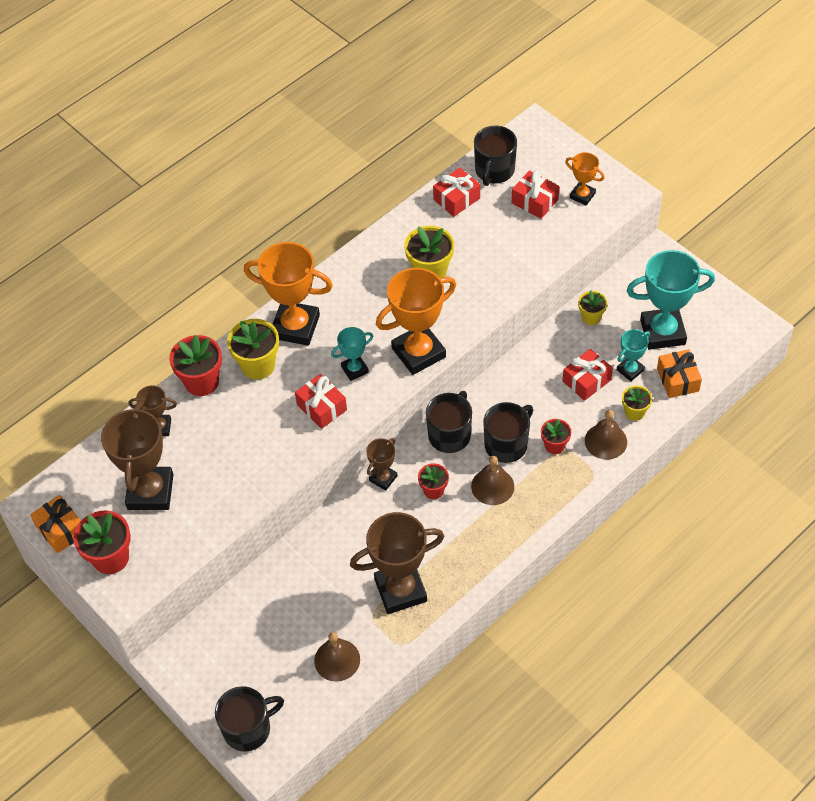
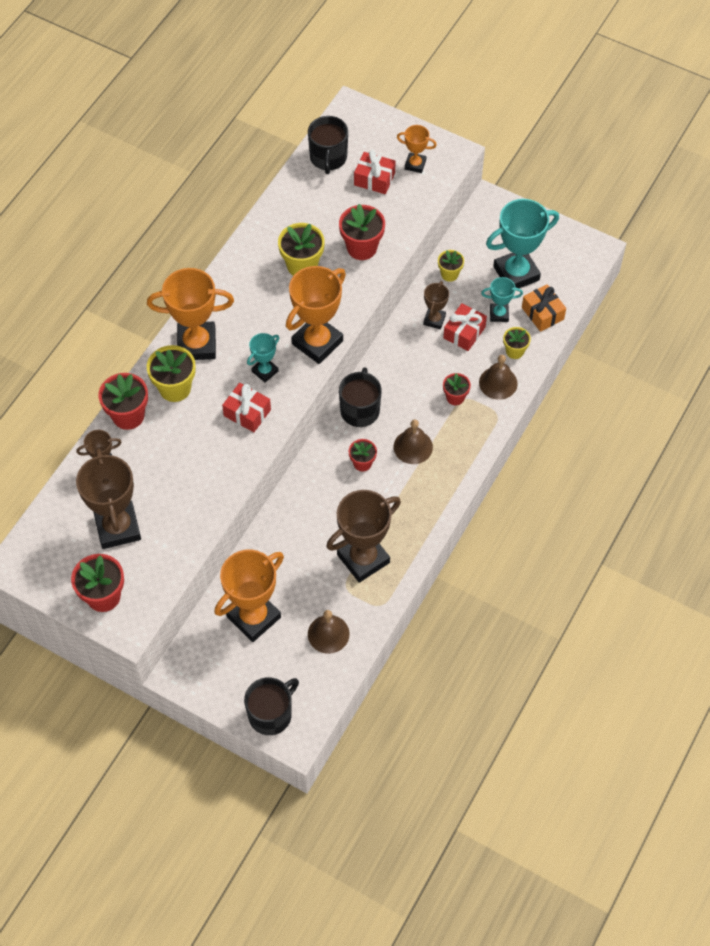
camera: 20 degrees left, 5 degrees up
(61, 530) = (47, 583): orange gift -> none
(266, 621) = (253, 617): none -> orange trophy
(383, 478) = (314, 463): brown trophy -> brown trophy (434, 320)
(456, 199) = (303, 192): red gift -> none
(498, 267) = (361, 247): none -> red flower pot
(507, 444) = (413, 406): black mug -> none
(630, 370) = (499, 314): turquoise trophy -> turquoise trophy turned 60 degrees clockwise

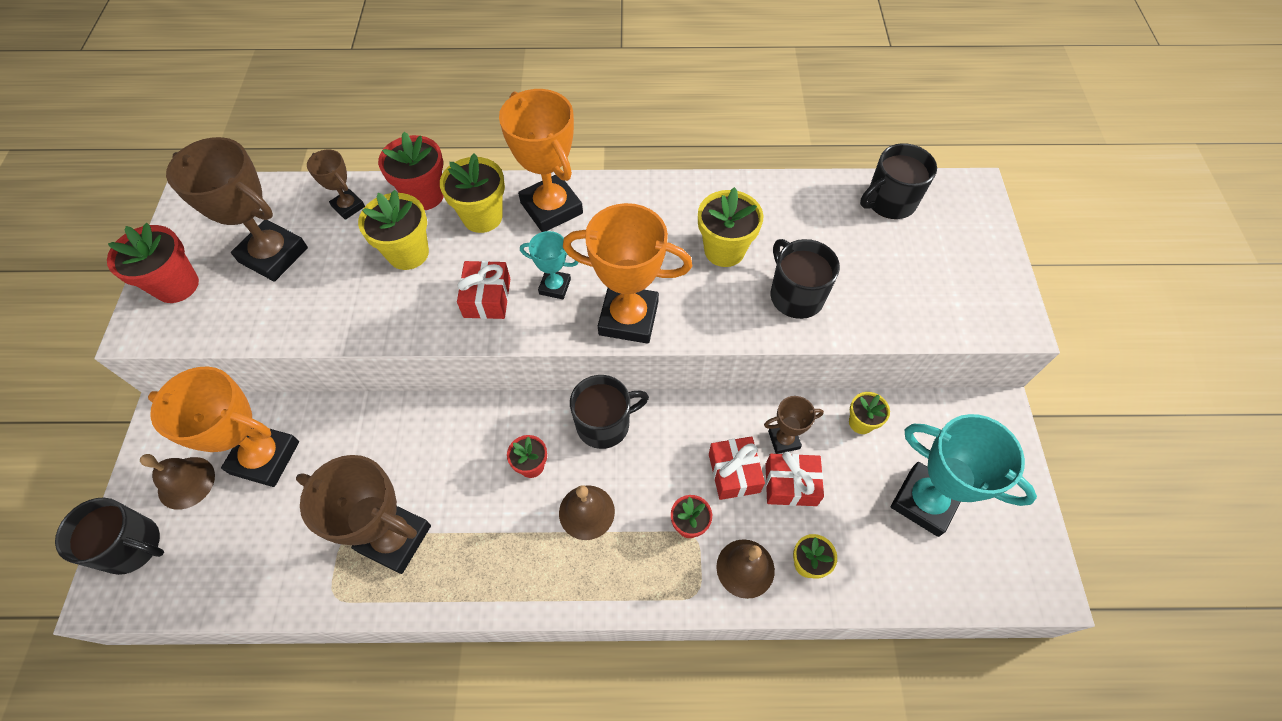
camera: 60 degrees right, 0 degrees up
(118, 527) = (273, 255): brown trophy -> brown trophy turned 75 degrees clockwise
(175, 444) = (408, 253): none -> yellow flower pot
(328, 634) = (269, 554): brown bell -> brown bell (186, 482)
(361, 247) = (795, 295): red flower pot -> black mug
(374, 179) = (901, 259): red gift -> red gift (734, 473)
(415, 164) = (960, 290): orange trophy -> none
(499, 314) = (848, 513): turquoise trophy -> none
(542, 313) = (891, 569): orange gift -> none

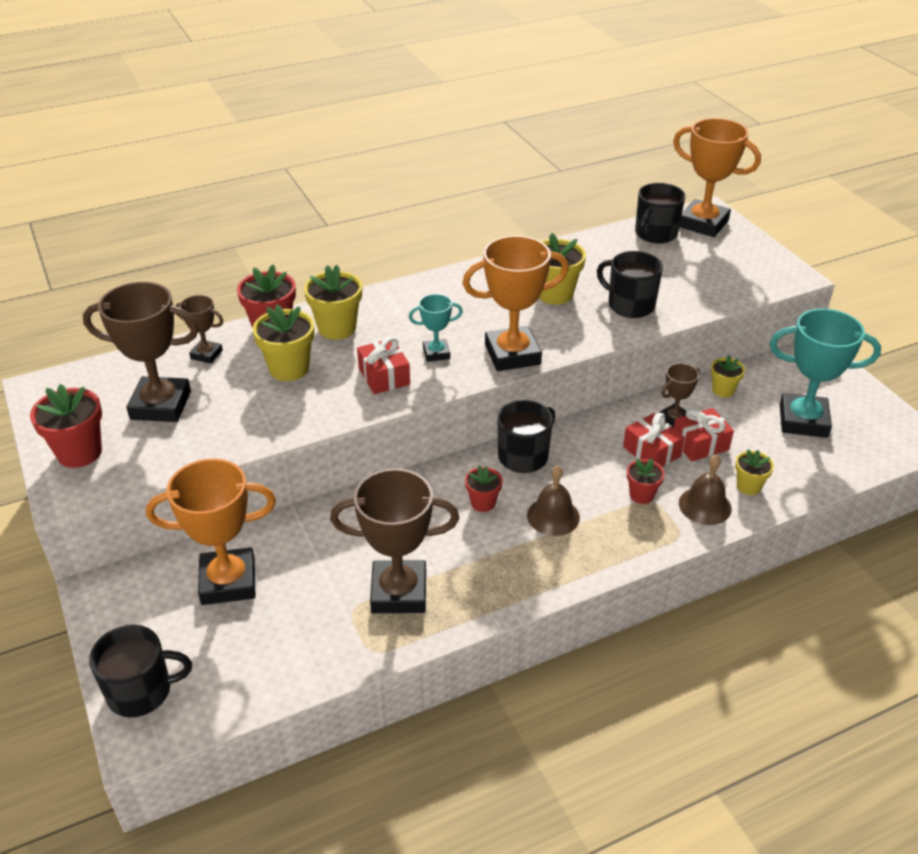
camera: 25 degrees left, 20 degrees down
(186, 482) = (160, 627): brown bell -> none
(551, 208) = (393, 307): orange trophy -> orange trophy (703, 224)

